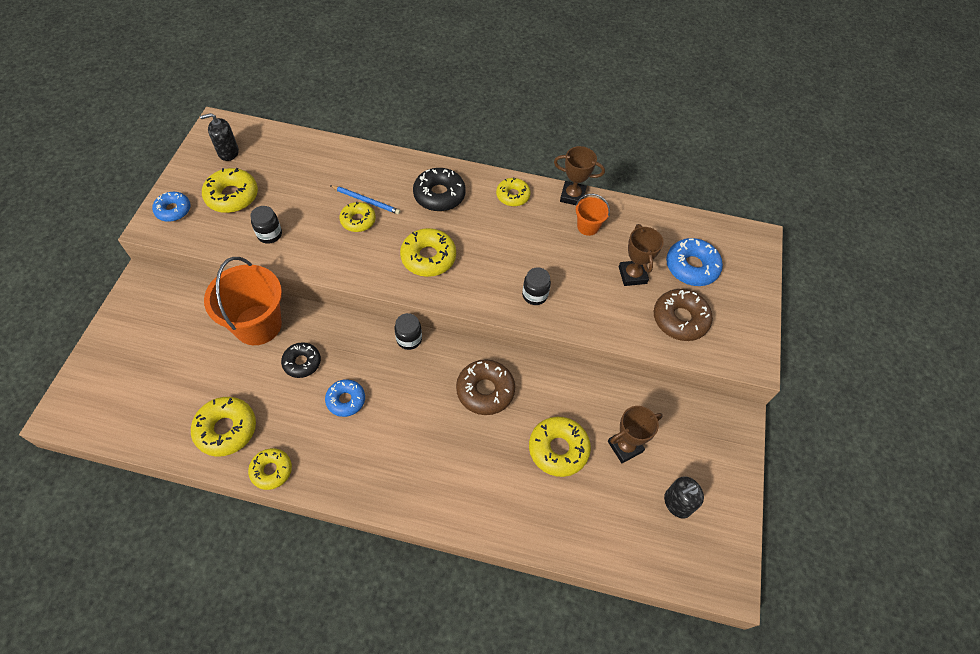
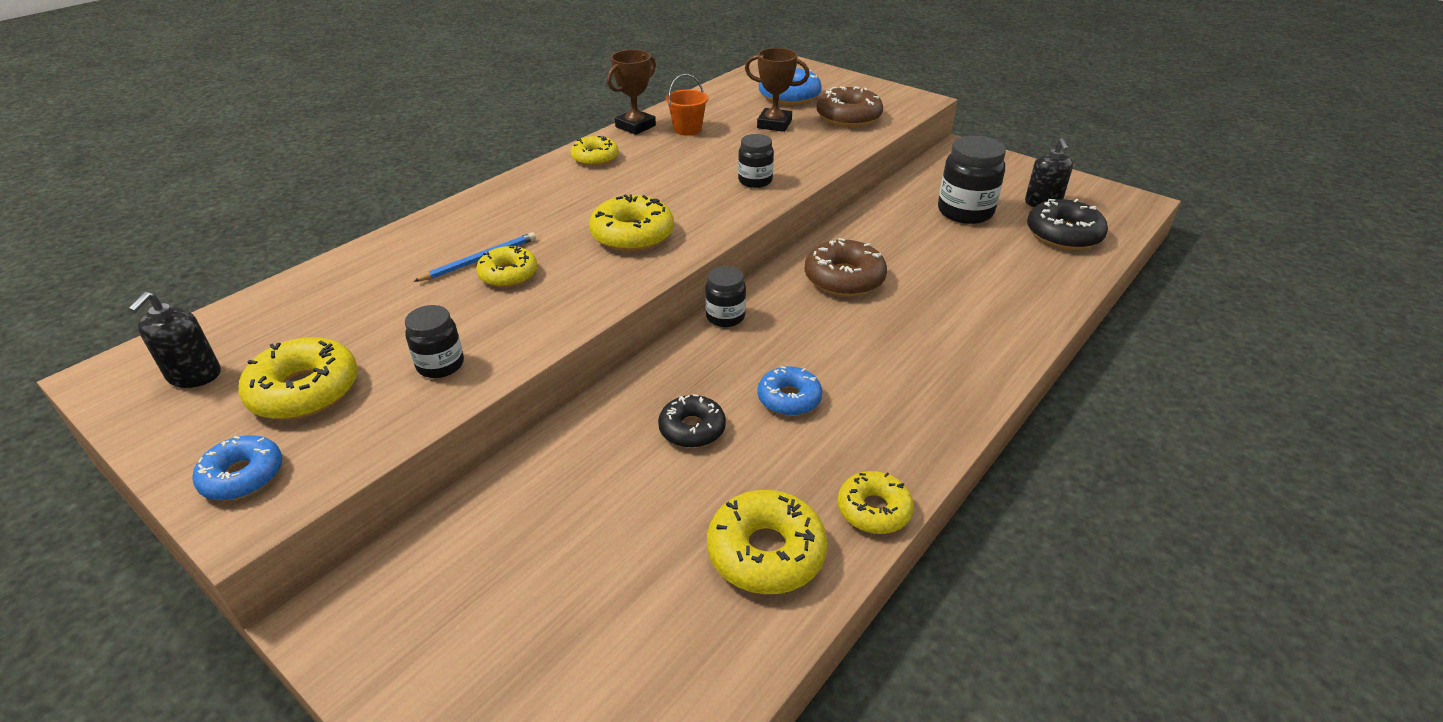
camera: 60 degrees left, 20 degrees down
(258, 325) = (579, 464): orange bucket -> none
(439, 195) = (537, 203): black donut -> black donut (1063, 235)
(558, 449) = (950, 251): yellow donut -> none
(625, 446) = (965, 212): brown trophy -> black jar

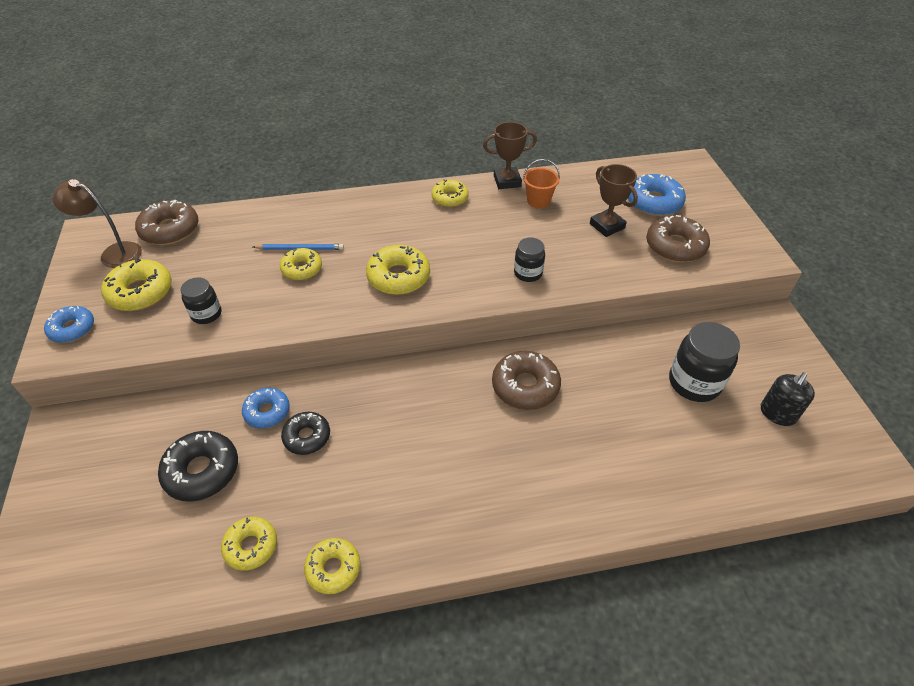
camera: 40 degrees right, 10 degrees up
(194, 375) = (114, 253): black soap dispenser -> brown lamp
(257, 317) = (170, 230): none -> brown donut
(725, 317) = (415, 368): black jar -> none
(766, 552) = (251, 546): yellow donut -> yellow donut, size x0.66
(789, 398) = (380, 455): blue donut -> blue donut (267, 412)
(1063, 235) = (753, 455): black donut -> black donut (202, 471)

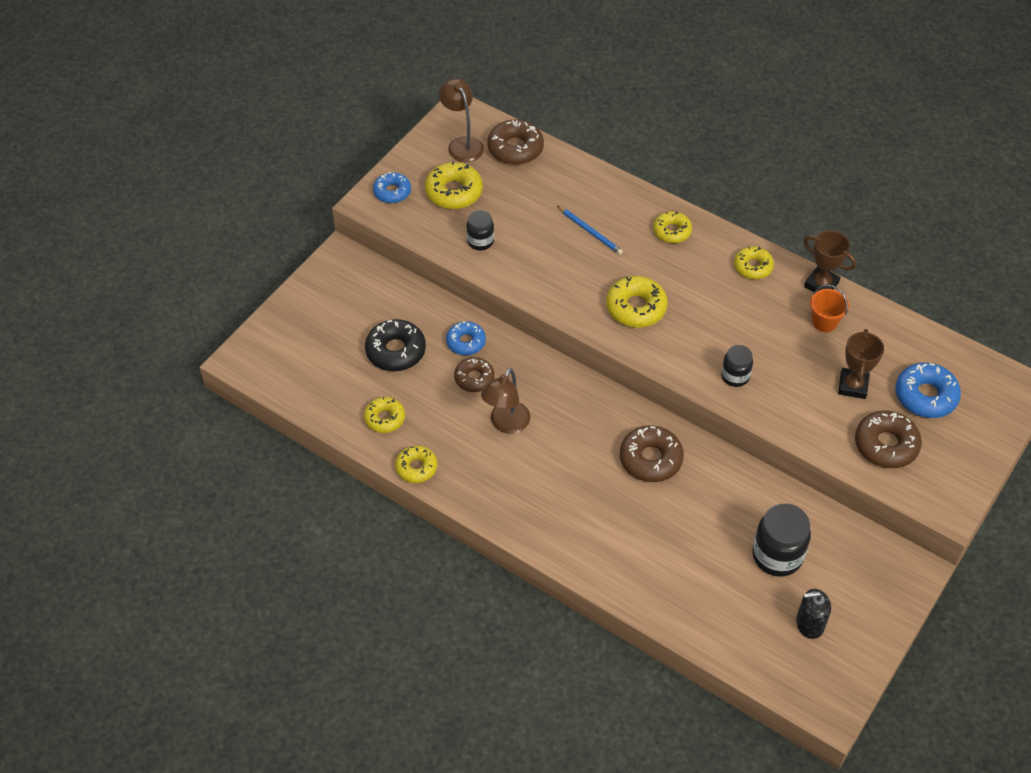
camera: 45 degrees right, 5 degrees up
(302, 269) = (575, 250): yellow donut -> yellow donut (672, 231)
(307, 437) = (474, 378): black donut -> brown donut
(378, 454) = (506, 424): none -> brown lamp

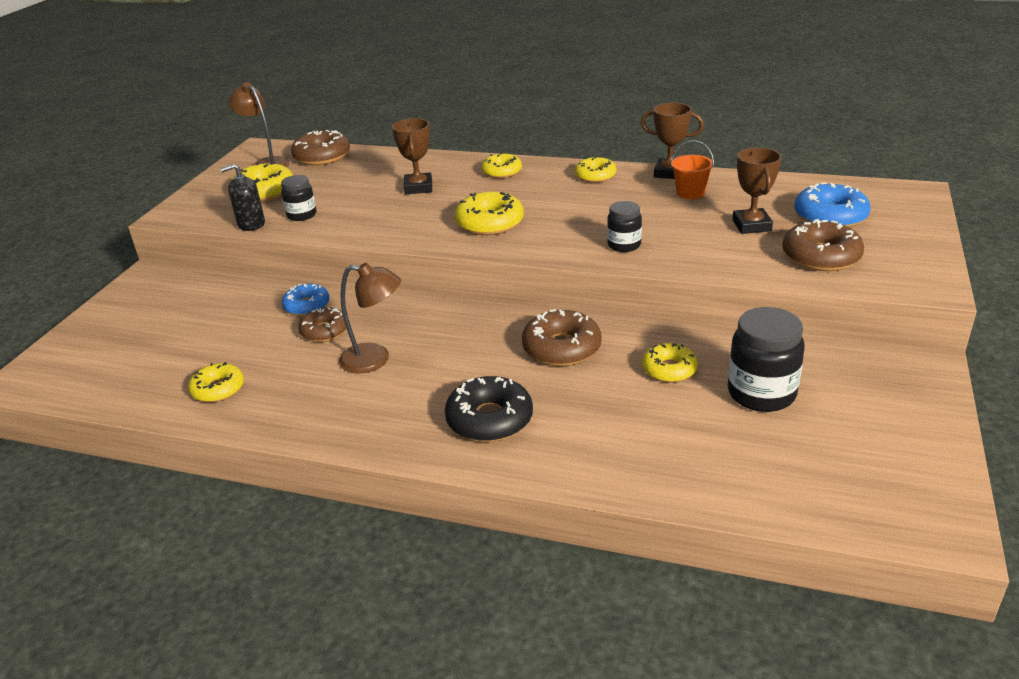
camera: 15 degrees left, 20 degrees down
(392, 192) = (196, 203): blue donut -> none
(396, 351) = (223, 330): black donut -> black donut (489, 419)
(416, 468) = (269, 424): yellow donut -> yellow donut (669, 369)
(506, 424) = (375, 359): brown lamp -> brown lamp turned 90 degrees counterclockwise
(590, 232) = (418, 187): blue pencil -> brown trophy
(809, 624) = (847, 447): black soap dispenser -> black soap dispenser (251, 224)

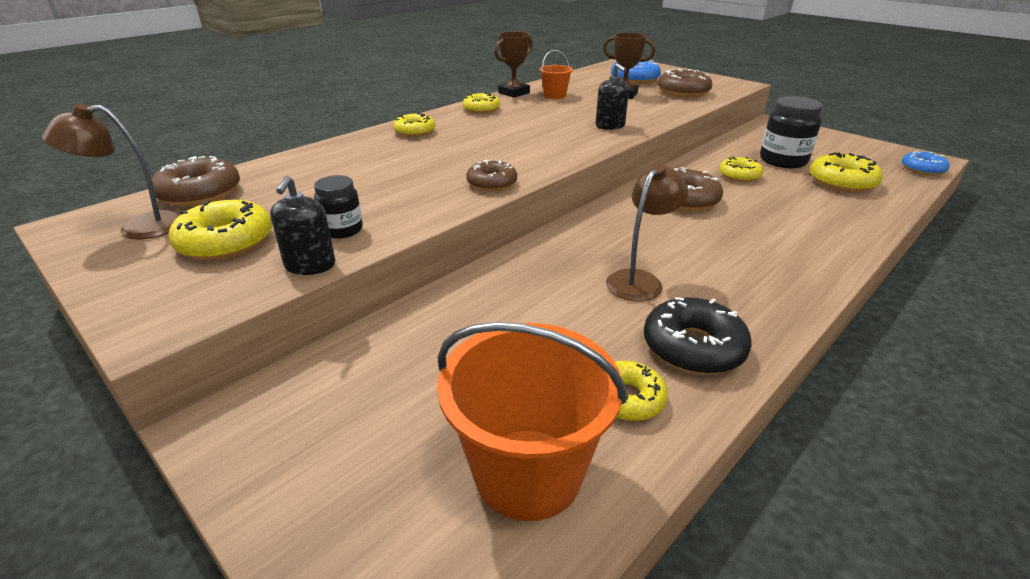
camera: 65 degrees left, 0 degrees up
(141, 373) = (528, 473): none -> orange bucket
(307, 306) = (488, 299): blue donut -> blue donut (922, 169)
(324, 331) = (556, 298): brown donut -> brown donut (492, 183)
(418, 187) = (384, 165): brown trophy -> none
(489, 419) = (774, 248): black donut -> black donut (693, 347)
(490, 223) = (509, 154): yellow donut -> yellow donut (842, 182)
(624, 245) = (610, 126): black jar -> black soap dispenser

